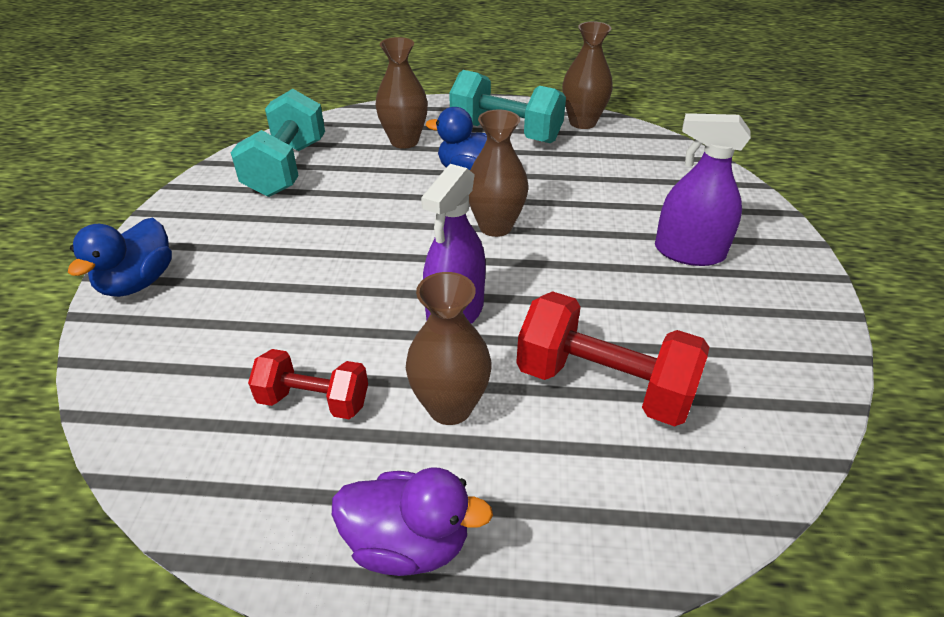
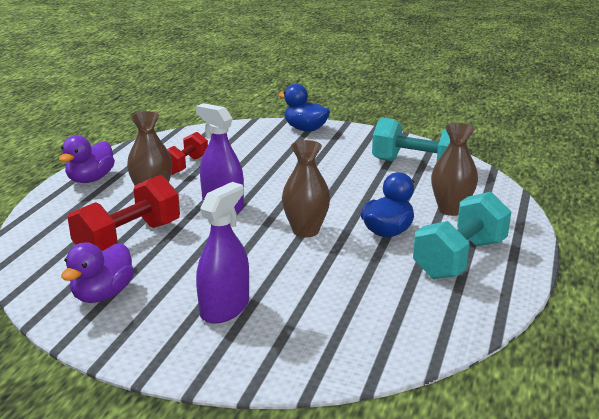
camera: 105 degrees right, 15 degrees down
(582, 122) = (477, 308): brown vase -> none
(744, 359) = (103, 294): none -> purple duck

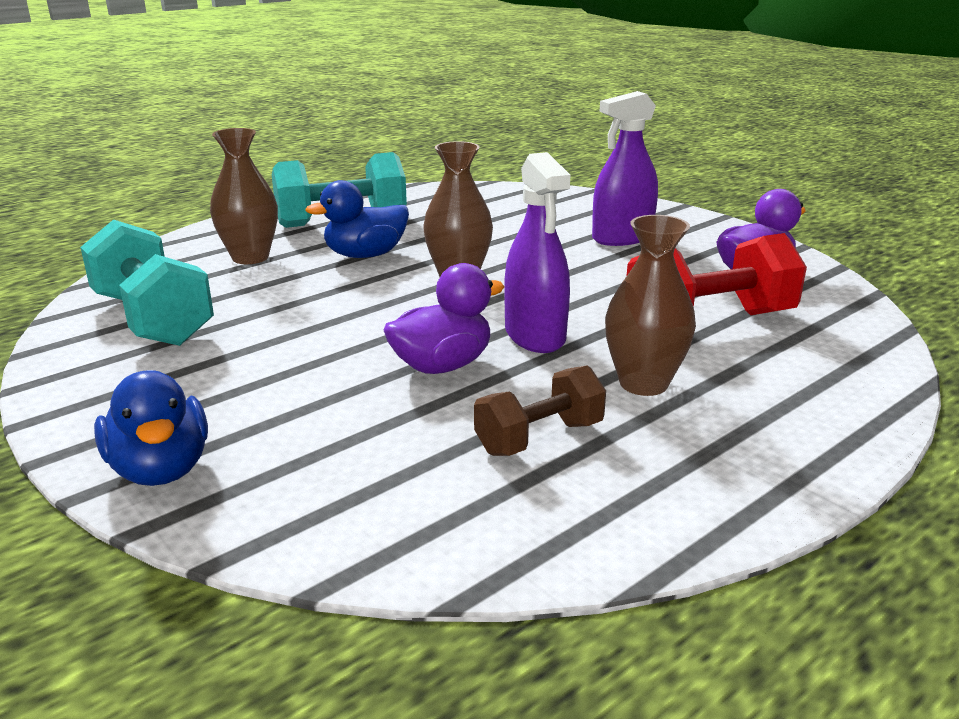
camera: 150 degrees left, 0 degrees up
(90, 179) = (767, 460): purple duck -> purple duck (442, 365)
(185, 165) = (539, 438): red dumbbell -> brown dumbbell

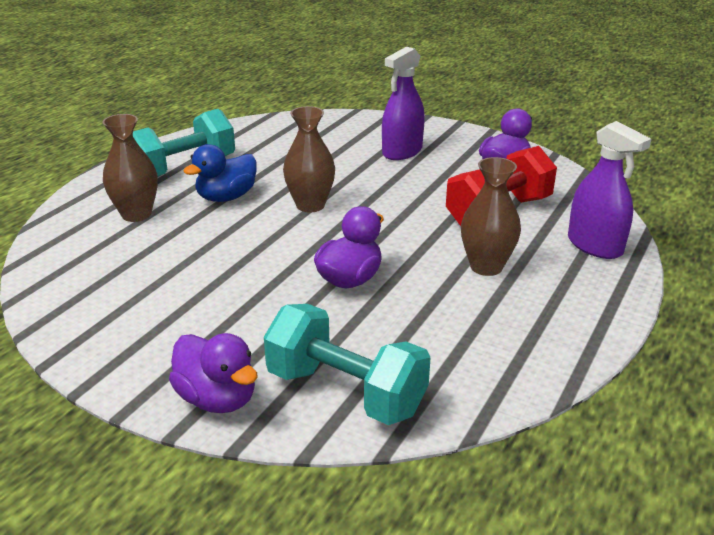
camera: 20 degrees left, 5 degrees up
(153, 319) = (105, 283): turquoise dumbbell -> turquoise dumbbell (346, 392)
(161, 469) = (217, 398): blue duck -> purple duck
(535, 335) = (395, 244): purple spray bottle -> purple spray bottle (594, 246)
(539, 438) = (448, 319): brown dumbbell -> none

